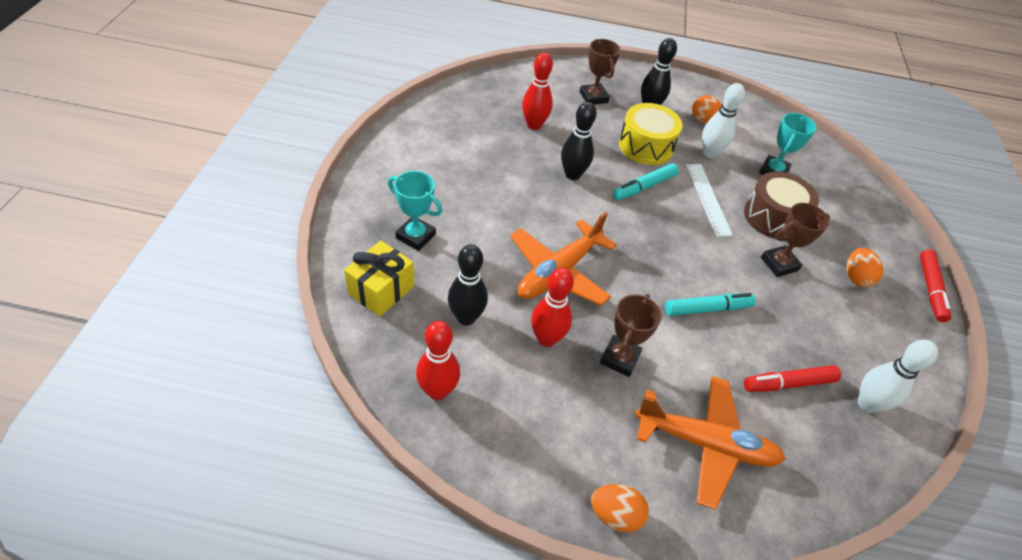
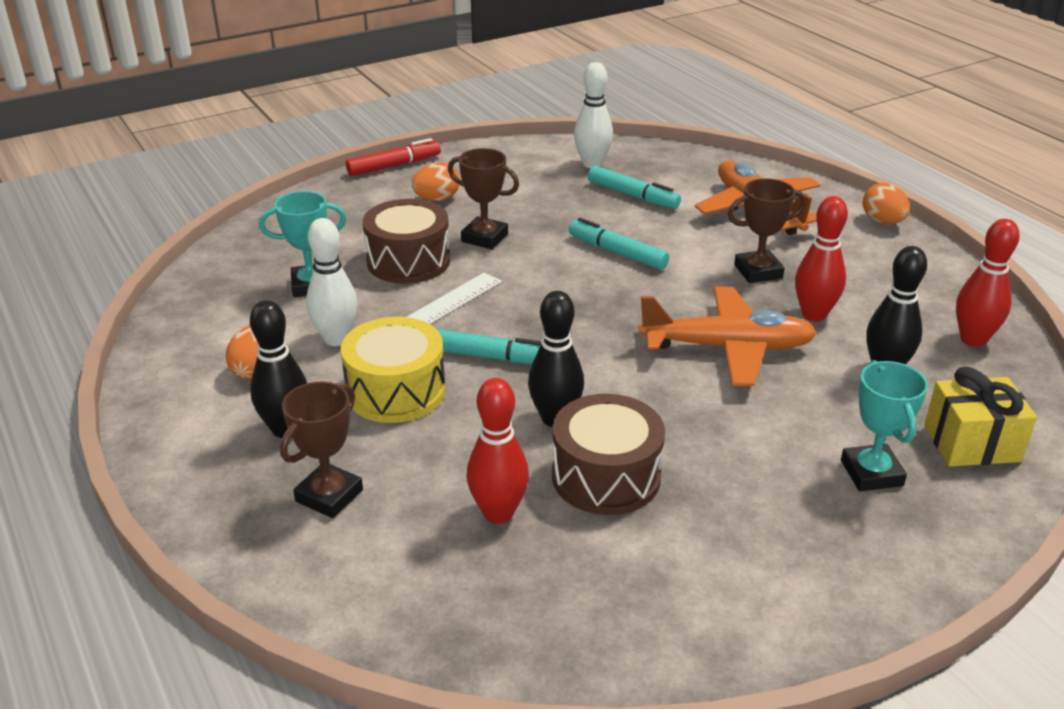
camera: 125 degrees left, 15 degrees down
(518, 162) = (606, 476): none -> brown drum
(788, 383) = (632, 196): red marker -> turquoise marker

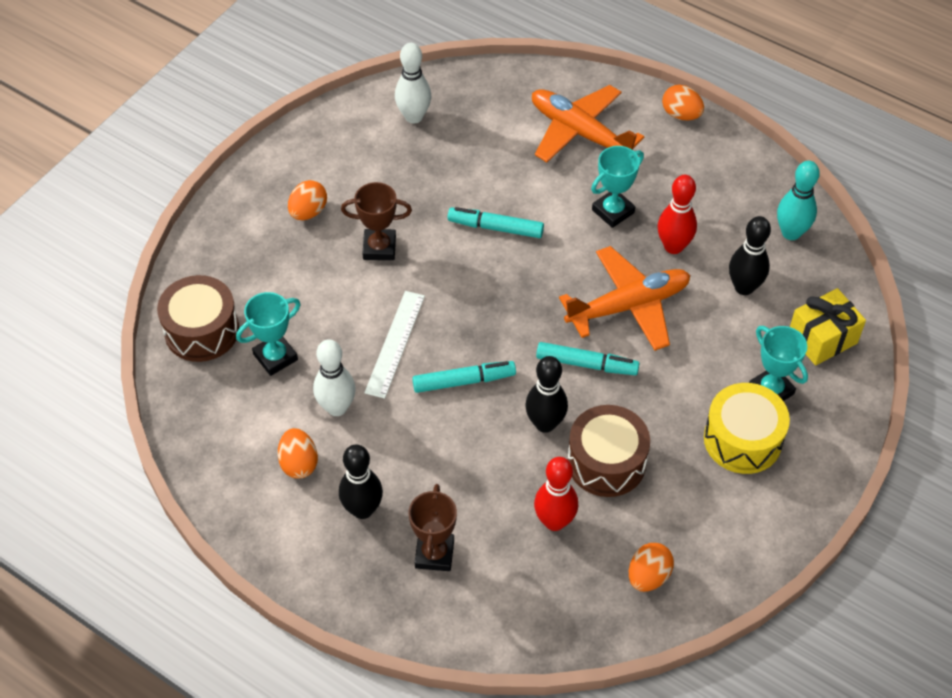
camera: 25 degrees left, 20 degrees up
(394, 166) = (240, 179): red marker -> none
(396, 391) = (417, 442): yellow drum -> yellow drum (742, 439)
(408, 261) = (335, 299): brown drum -> brown drum (202, 330)
(581, 613) = (648, 576): none -> orange egg
(632, 196) = (470, 149): turquoise marker -> turquoise marker (586, 364)
(758, 271) = (613, 211): brown trophy -> turquoise trophy
(973, 339) = (791, 233): red bowling pin -> turquoise bowling pin

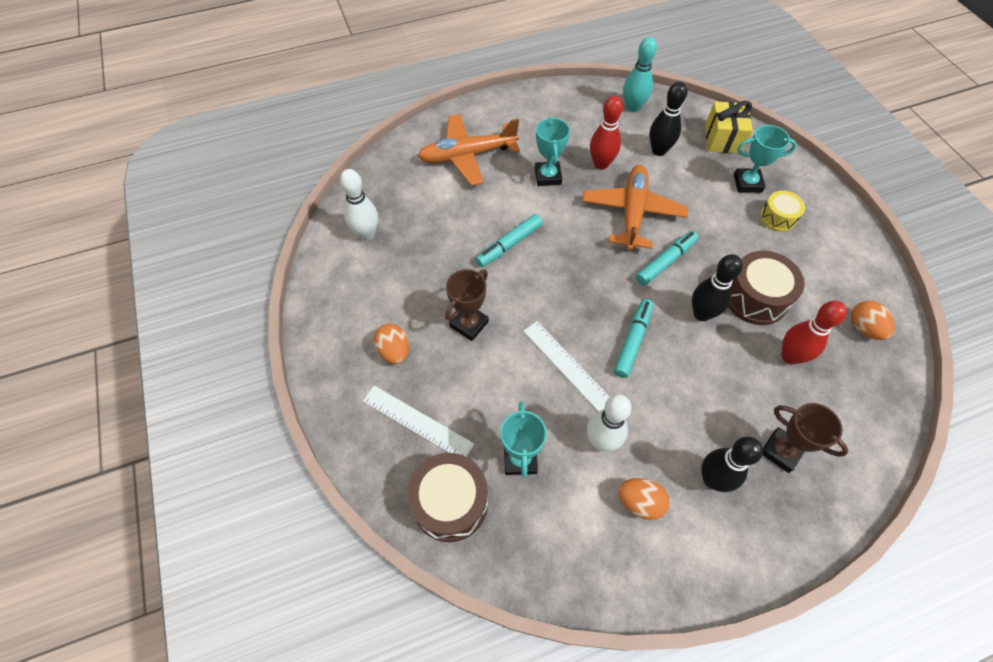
camera: 55 degrees left, 5 degrees up
(254, 267) = (417, 422): none -> white ruler
(681, 115) = (498, 102): orange egg -> none
(742, 439) = (777, 218): yellow drum -> yellow drum, size x0.60

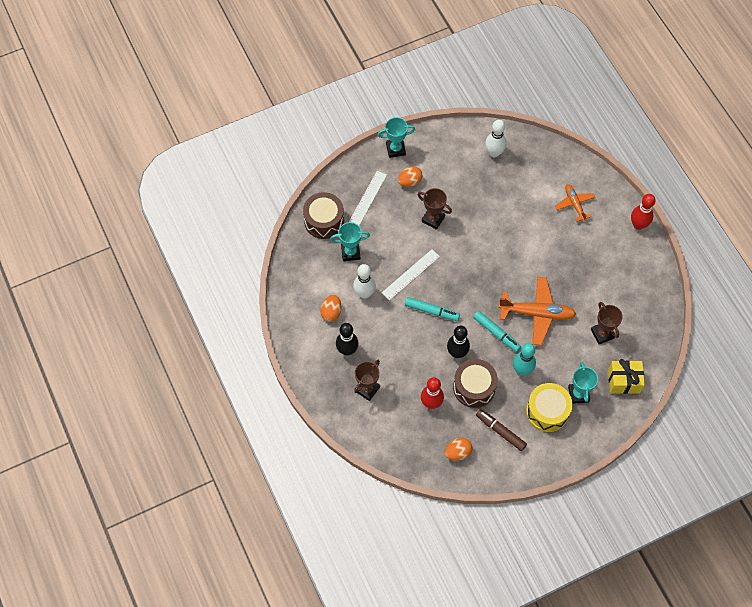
camera: 85 degrees right, 5 degrees up
(467, 155) = (574, 204): orange plane -> orange plane, size x0.59
(509, 245) = (497, 237): turquoise marker -> none
(548, 176) = (563, 258): turquoise trophy -> turquoise trophy (395, 149)
(601, 164) = (581, 293): red bowling pin -> red bowling pin (638, 225)
(633, 107) = (648, 316): turquoise bowling pin -> turquoise bowling pin (522, 370)
(659, 150) = (602, 333): black bowling pin -> brown trophy
(777, 218) = (547, 411): yellow drum -> yellow drum, size x1.65
(818, 272) = (500, 431): none -> brown marker

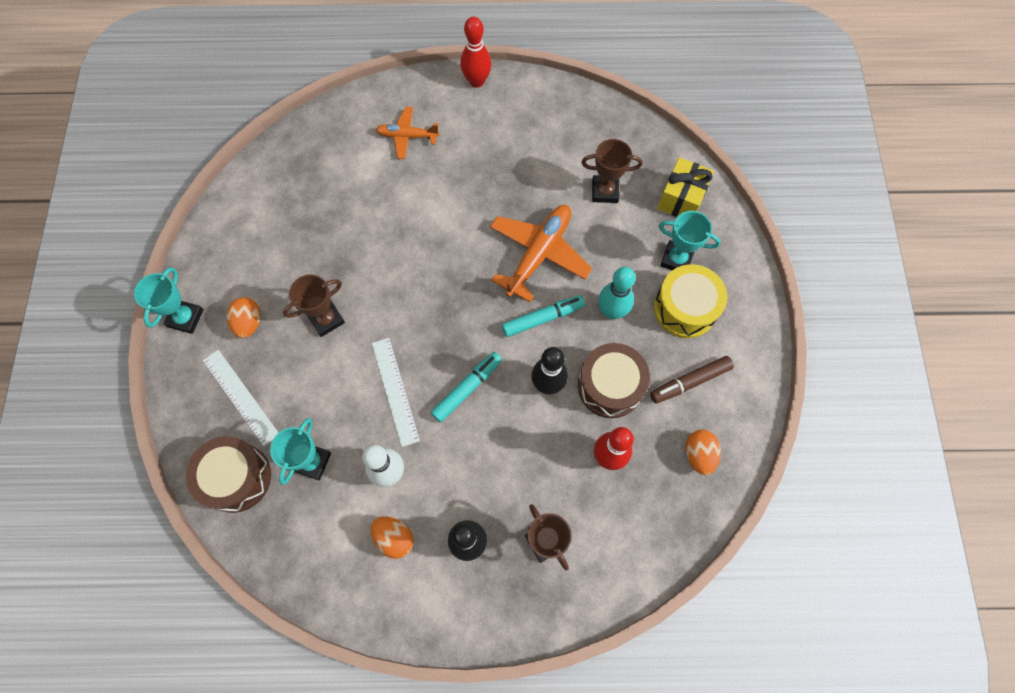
camera: 65 degrees left, 5 degrees up
(494, 153) = (274, 194): white bowling pin -> none

